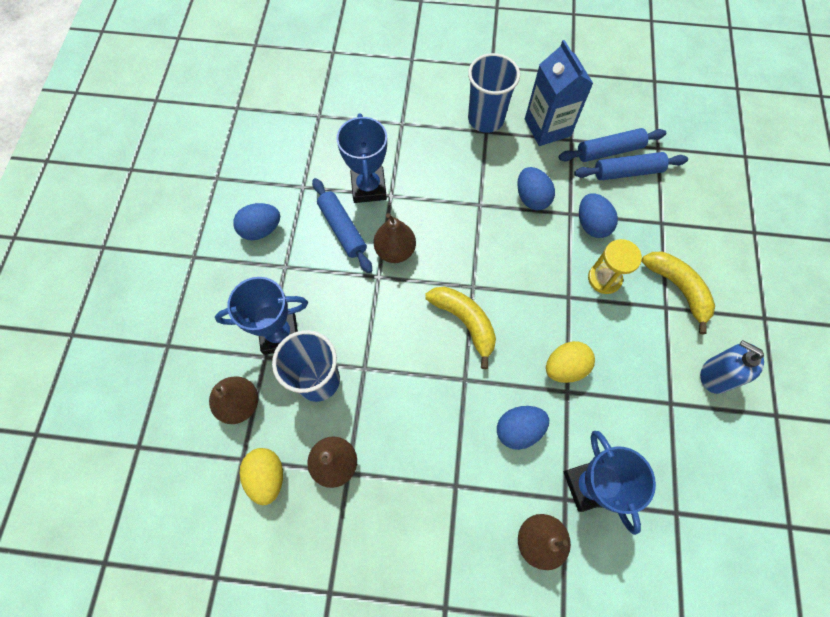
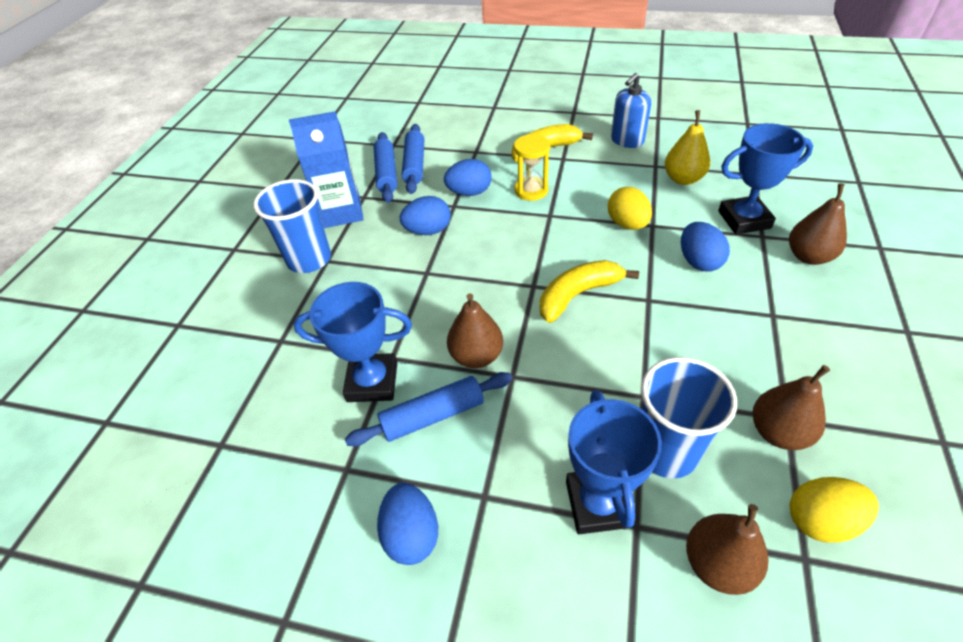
camera: 80 degrees left, 20 degrees down
(651, 430) = (683, 179): none -> yellow pear

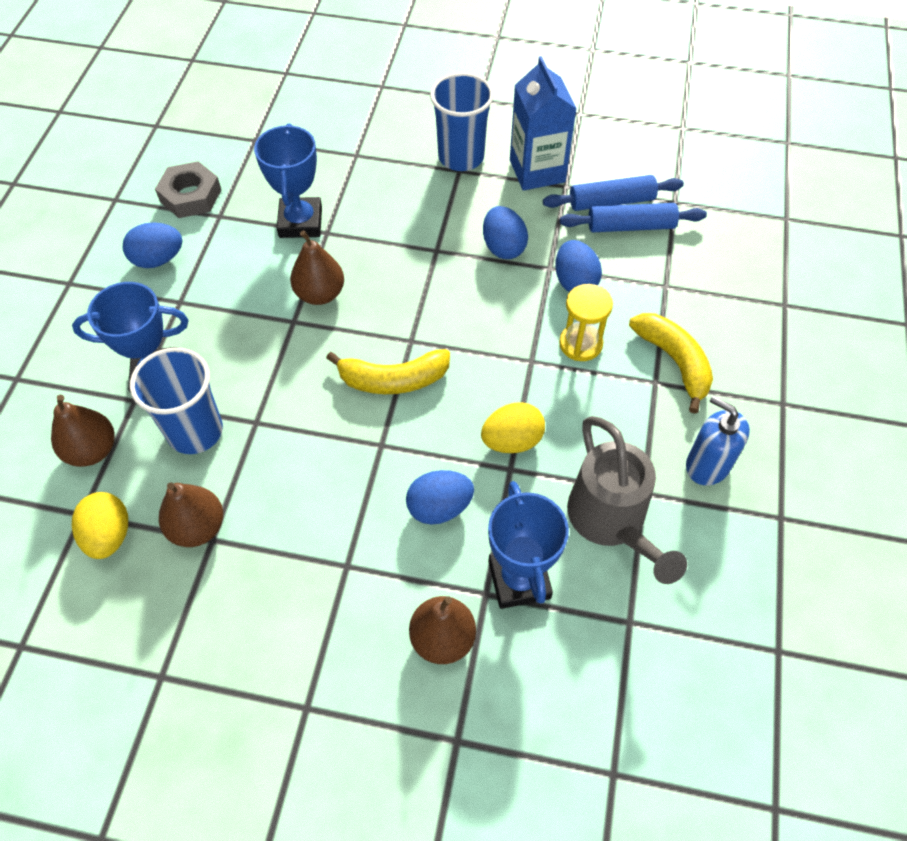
camera: 85 degrees right, 10 degrees up
(302, 509) = (191, 196): none -> grey nut
(432, 415) = (259, 265): blue rolling pin -> none
(578, 295) = (393, 380): yellow banana -> yellow banana turned 120 degrees clockwise
(683, 179) = (611, 522): yellow pear -> grey watering can

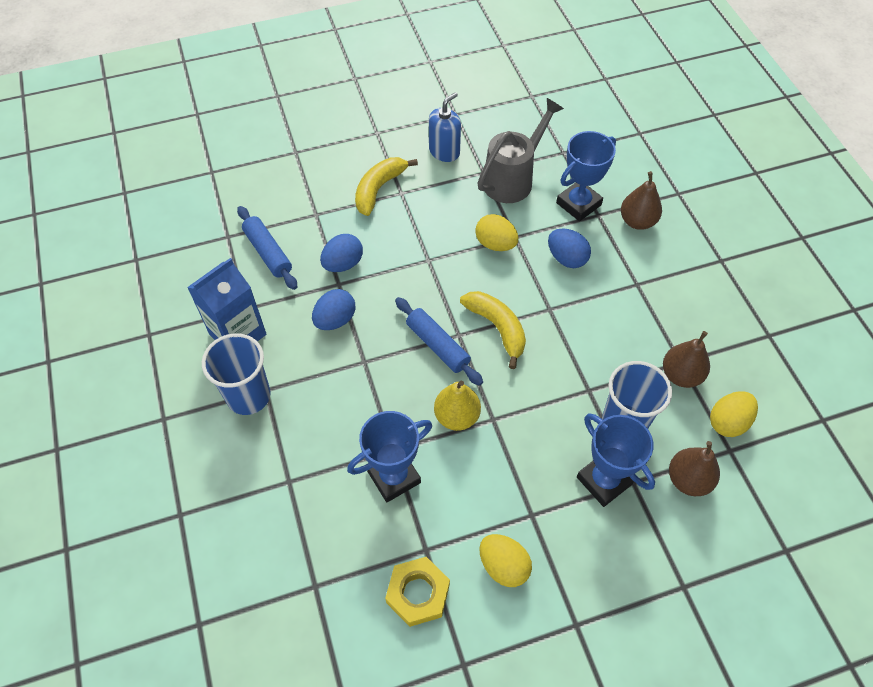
camera: 120 degrees left, 0 degrees up
(158, 259) = (503, 566): blue egg -> yellow egg
(191, 196) = (418, 593): grey nut -> yellow nut
(320, 294) = (456, 416): brown pear -> yellow pear
(580, 344) = (396, 240): yellow hourglass -> none
(611, 202) = (248, 273): blue rolling pin -> blue rolling pin (438, 345)
(707, 465) = (444, 151): blue soap dispenser -> blue soap dispenser turned 150 degrees counterclockwise

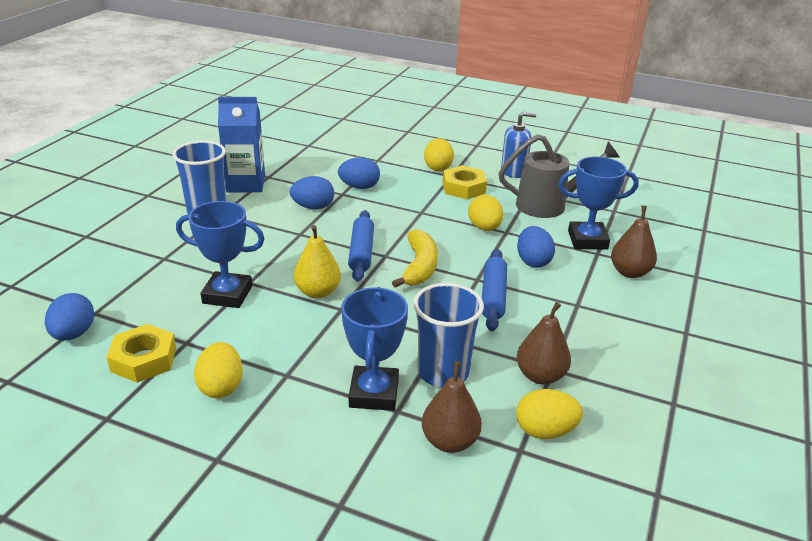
camera: 40 degrees right, 25 degrees down
(268, 252) = (321, 161): blue rolling pin -> blue rolling pin (493, 296)
(330, 620) = (73, 334): none -> blue egg
(379, 189) = (438, 167): yellow banana -> yellow egg
(428, 203) = (463, 188): none -> yellow nut

